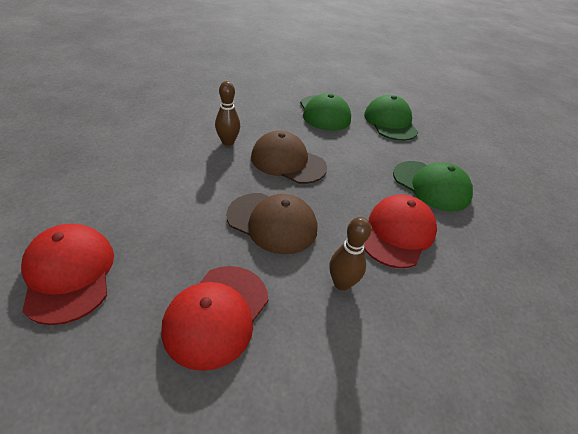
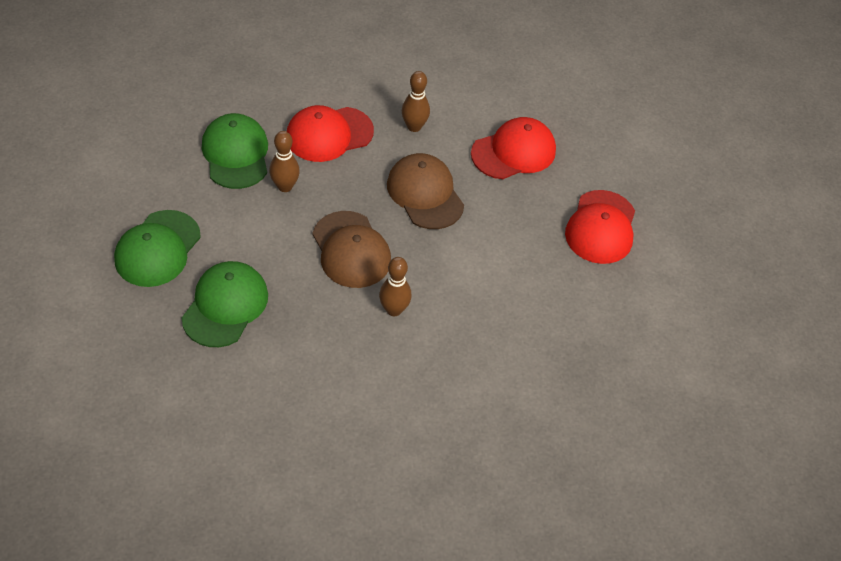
camera: 145 degrees left, 10 degrees up
(374, 180) = (285, 186): none -> brown bowling pin

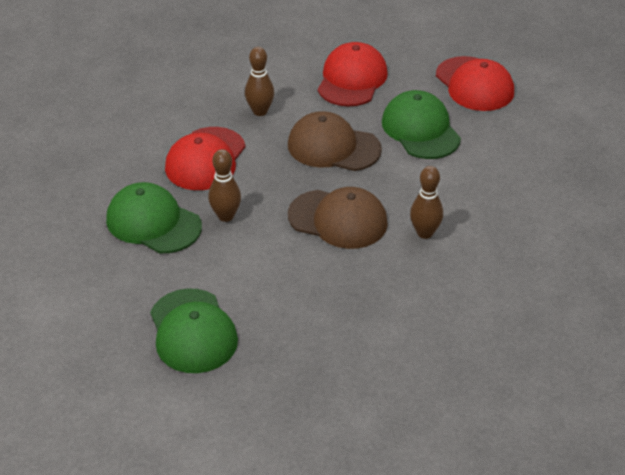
camera: 40 degrees left, 10 degrees down
(225, 306) = (305, 326): green cap -> green cap (420, 130)

